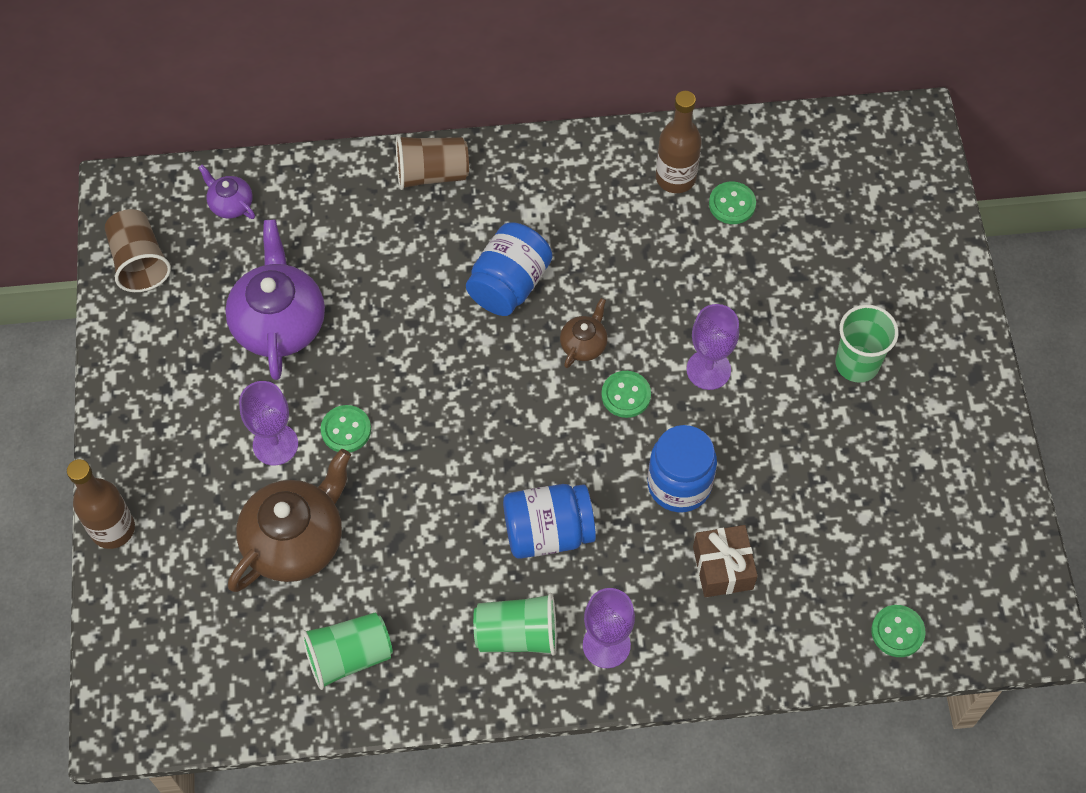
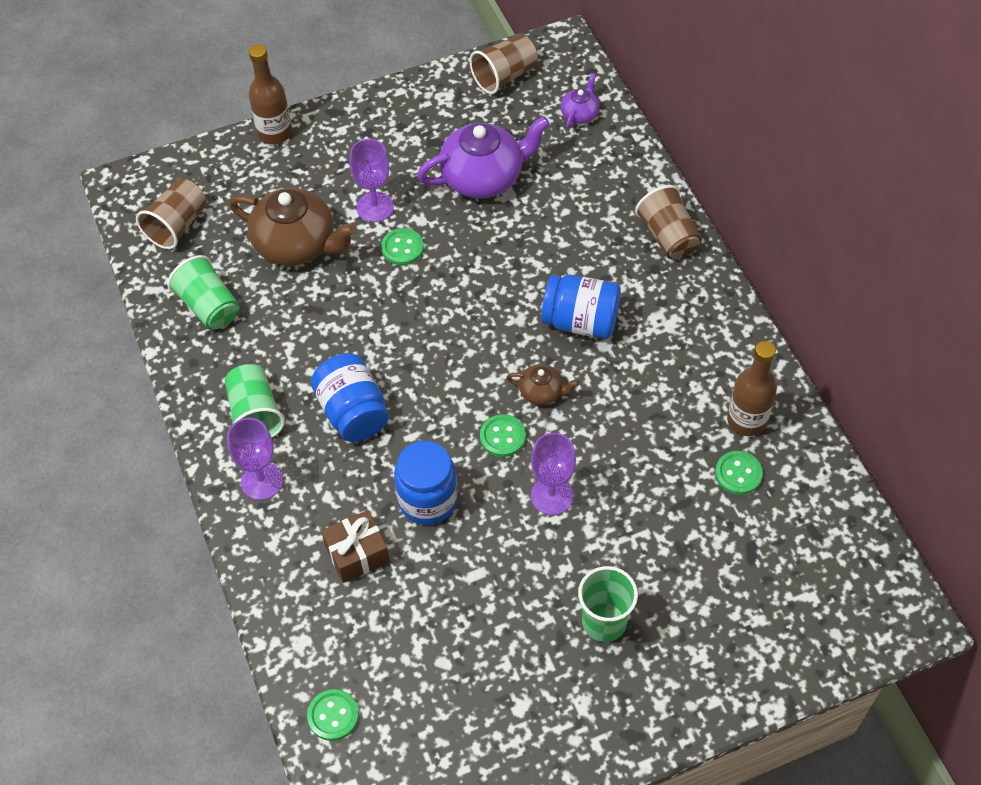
camera: 75 degrees right, 5 degrees down
(212, 671) = (177, 225): none -> brown cup

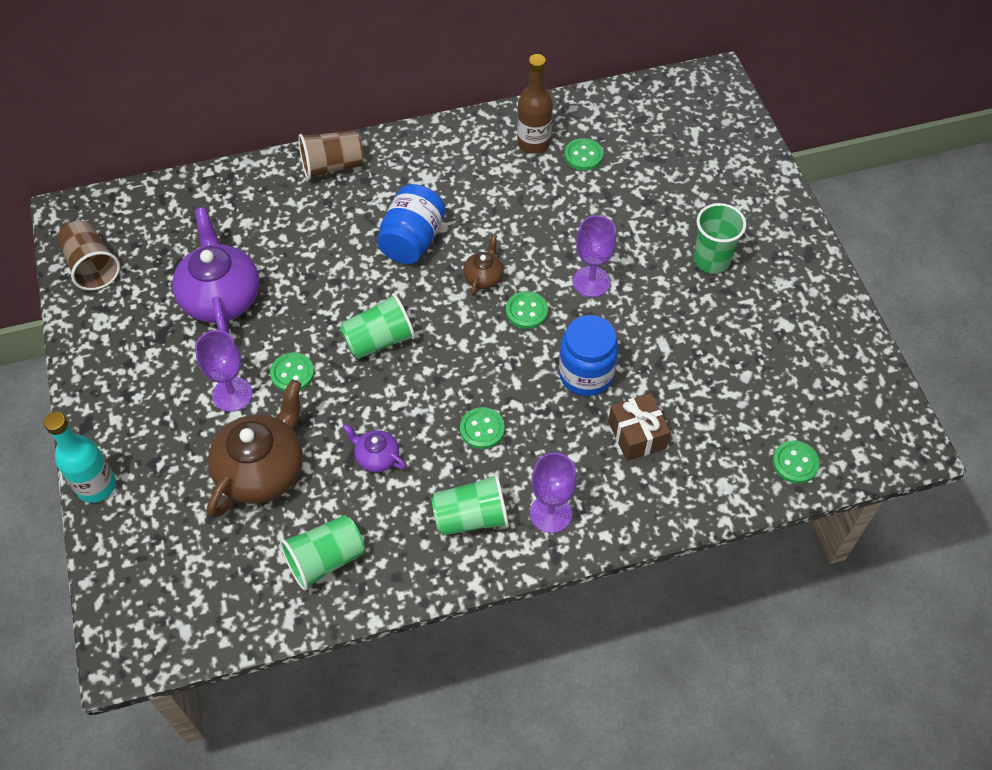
camera: 85 degrees left, 0 degrees up
(177, 225) = (203, 592): brown cup -> none
(275, 133) = (96, 486): brown bottle -> turquoise bottle
(353, 412) = (482, 429): blue jar -> green button
(449, 311) = (379, 340): none -> green cup
(580, 114) = (165, 211): purple teapot -> purple teapot (376, 457)

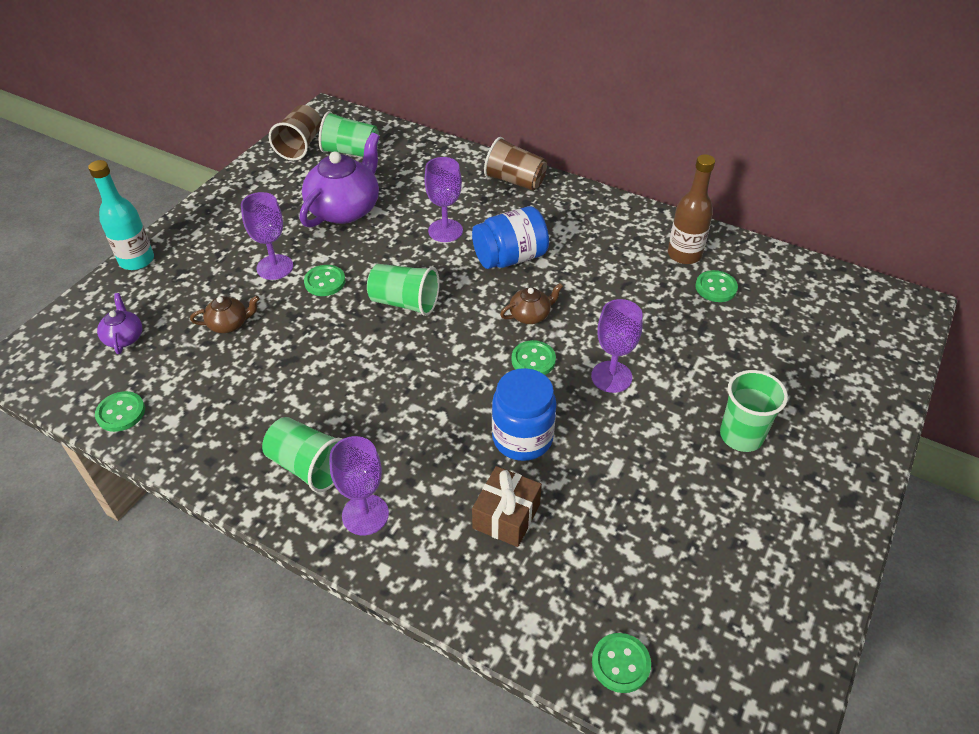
camera: 45 degrees right, 10 degrees down
(262, 470) = (229, 324): brown teapot -> brown teapot, size x0.48
(325, 560) = (186, 410): green cup -> green cup (350, 152)
(332, 254) = (445, 231): none -> purple goblet
(376, 457) = (304, 373): purple teapot -> purple teapot (124, 337)
(482, 429) = (396, 413): green button -> green button (121, 413)

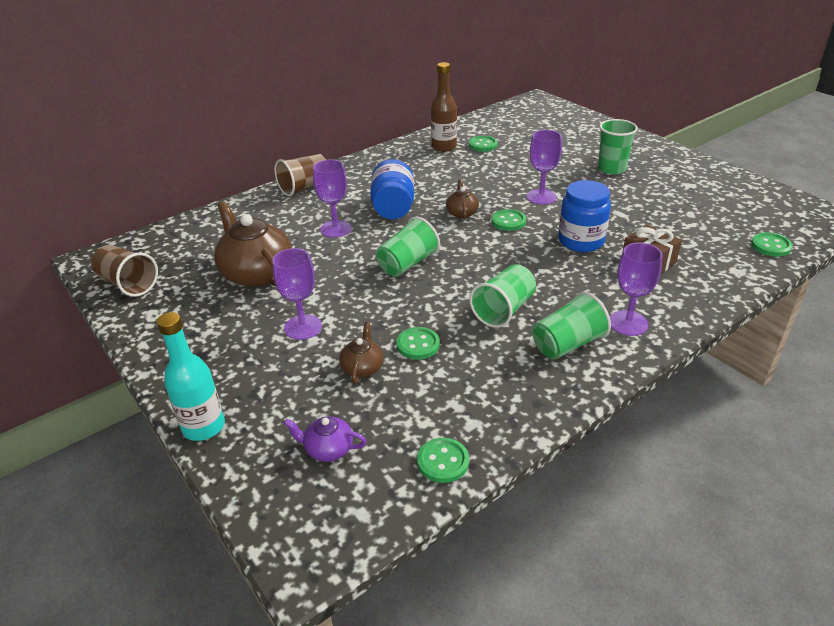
camera: 65 degrees left, 10 degrees down
(325, 282) = (348, 301): green button -> green button (418, 345)
(345, 209) = (256, 273): purple teapot -> brown teapot
(350, 152) = (174, 256): green cup -> green cup (503, 310)

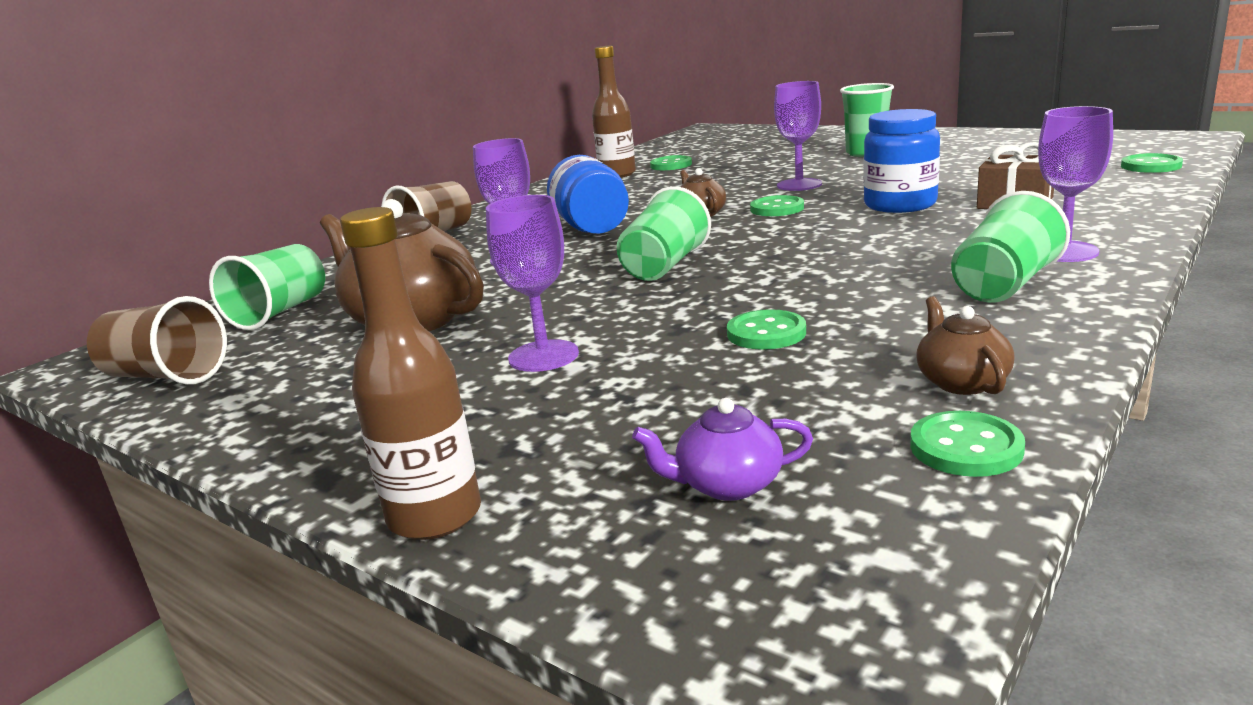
camera: 15 degrees left, 15 degrees down
(203, 427) = (435, 516): turquoise bottle -> brown bottle
(362, 367) = (694, 375): brown teapot -> brown teapot (961, 382)
(503, 310) = (865, 276): green cup -> green cup (279, 312)

